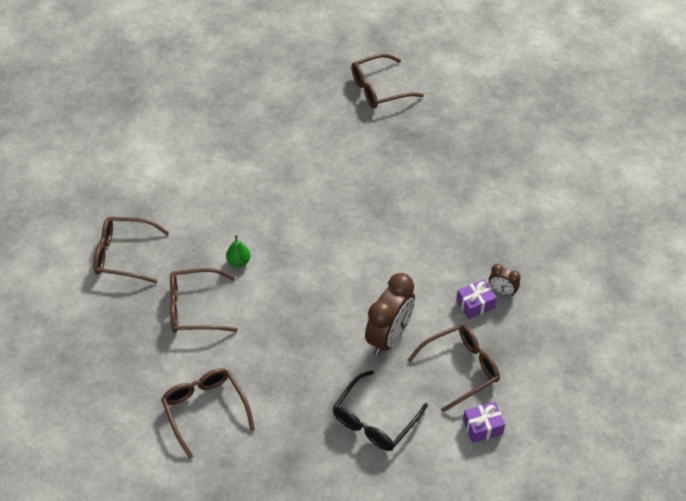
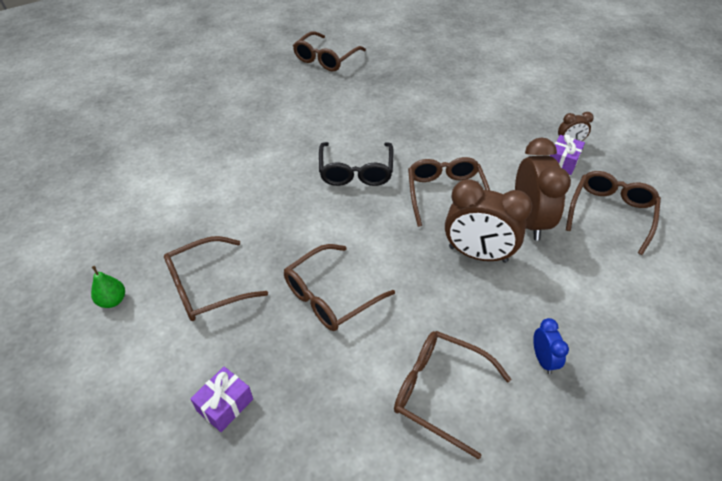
camera: 35 degrees left, 5 degrees down
(239, 261) = (334, 231): green pear -> green pear (113, 300)
(289, 433) = (543, 360): none -> blue clock
(322, 339) = (477, 254): none -> brown clock
(348, 278) = (445, 195): none -> brown glasses
(375, 420) = (599, 296): black glasses -> black glasses (356, 171)
(482, 427) = (681, 248): purple gift -> purple gift (225, 405)

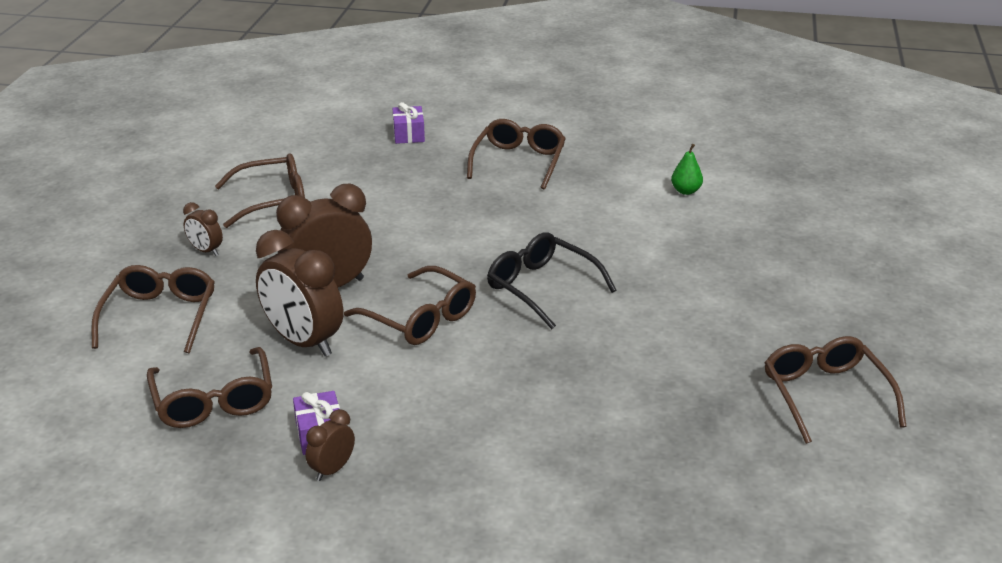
camera: 135 degrees right, 15 degrees down
(113, 300) = (566, 129): green pear -> green pear (686, 191)
(330, 296) = (420, 202): brown glasses -> brown glasses (160, 317)
(543, 360) = (206, 251): blue clock -> brown clock

